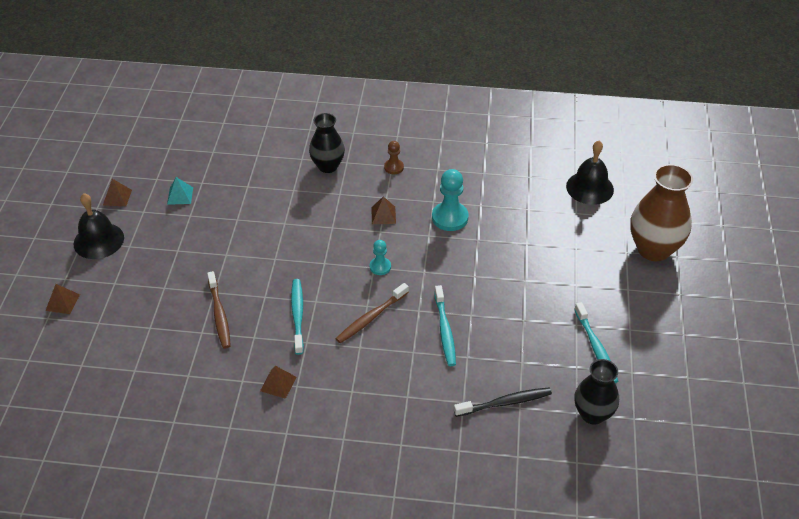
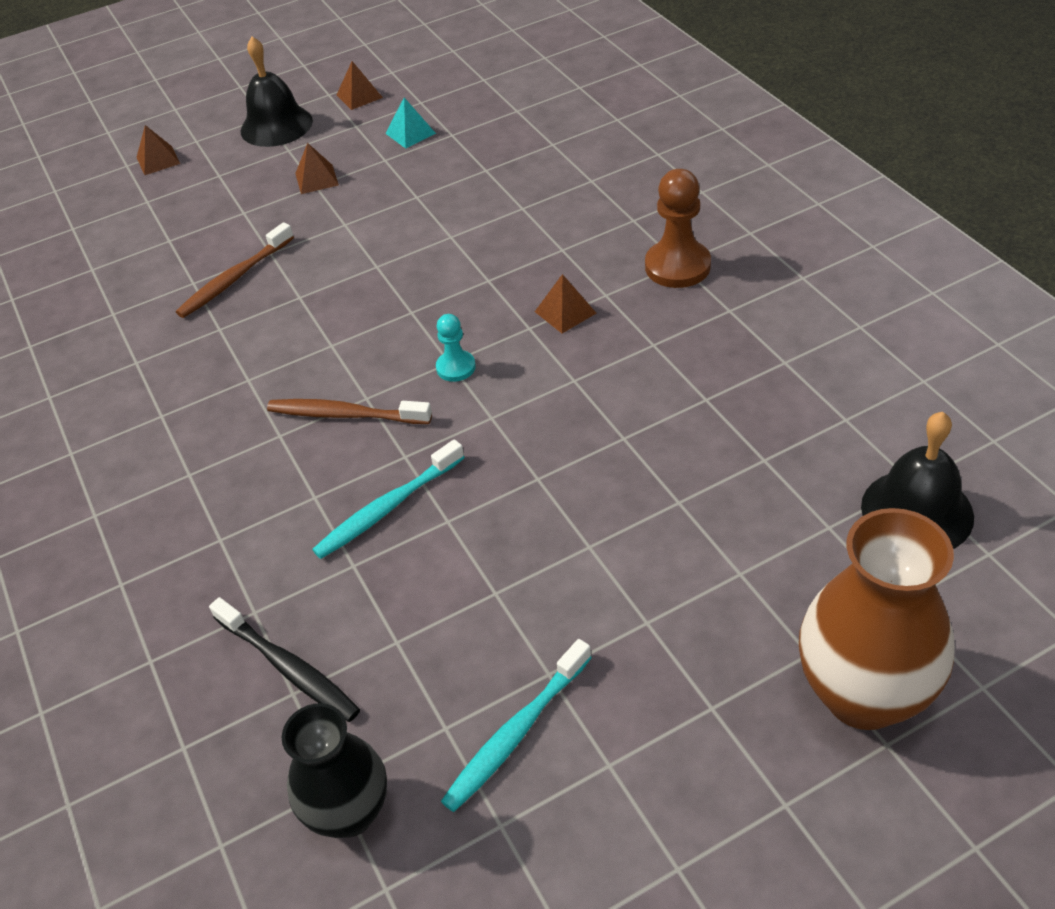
camera: 60 degrees right, 0 degrees up
(278, 384) = (152, 396): brown pyramid -> brown pyramid (316, 179)
(297, 315) = (290, 344): turquoise toothbrush -> none
(328, 166) = (604, 209): black vase -> none
(394, 167) = (677, 266): brown pawn -> brown pawn, size x1.76
(450, 218) = (637, 381): turquoise pawn -> none

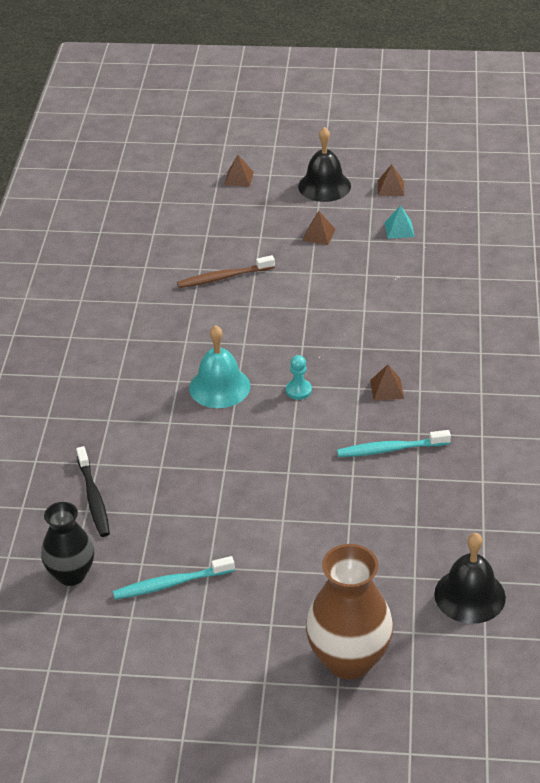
camera: 30 degrees right, 5 degrees down
(345, 415) = (219, 387): brown toothbrush -> turquoise bell
(387, 508) = (200, 447): turquoise toothbrush -> turquoise toothbrush (390, 449)
(677, 266) = (478, 394): brown pawn -> none

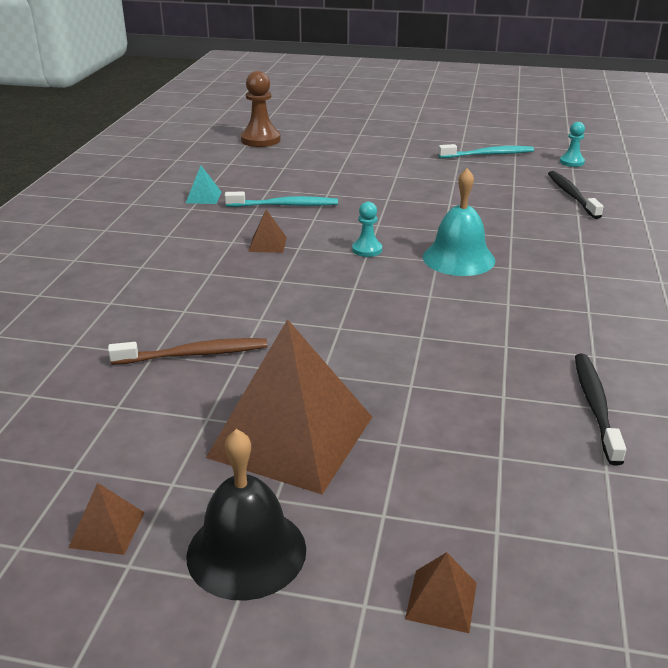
camera: 175 degrees left, 10 degrees down
(71, 574) = (571, 162): black vase -> turquoise pawn
(147, 267) = (595, 406): none -> black toothbrush
(223, 277) = (462, 378): brown toothbrush -> brown toothbrush (194, 354)
(318, 234) = (291, 436): brown pyramid -> brown pyramid, size x2.50
(349, 660) = (358, 124): brown vase -> none
(399, 229) = (144, 432): turquoise pyramid -> turquoise pyramid (203, 197)
(469, 595) = (260, 140): black bell -> brown pawn

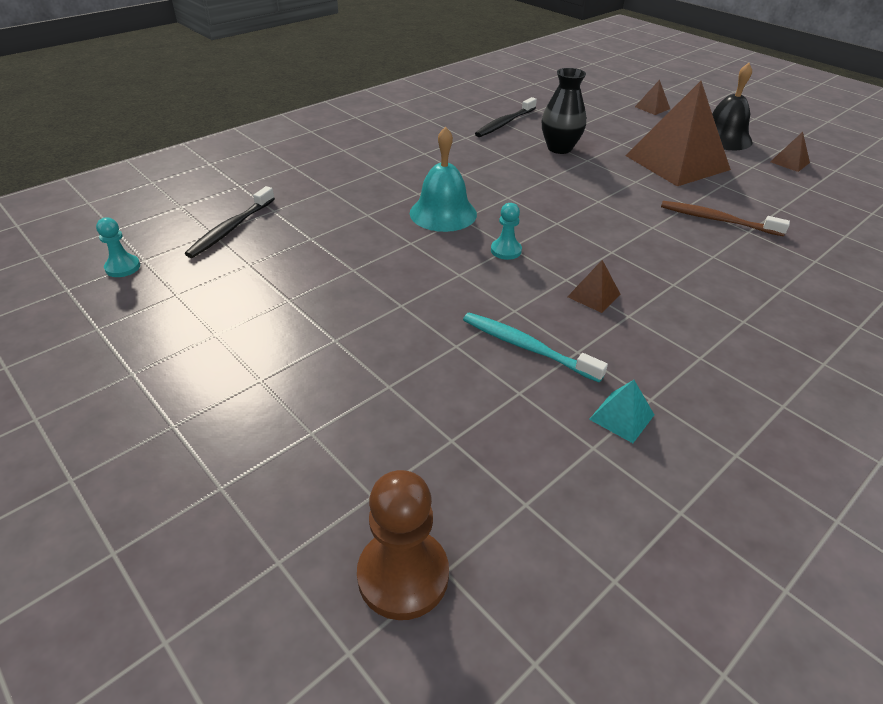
camera: 145 degrees left, 10 degrees up
(466, 389) = (559, 148): none -> black vase
(488, 154) = (167, 325): turquoise toothbrush -> none

